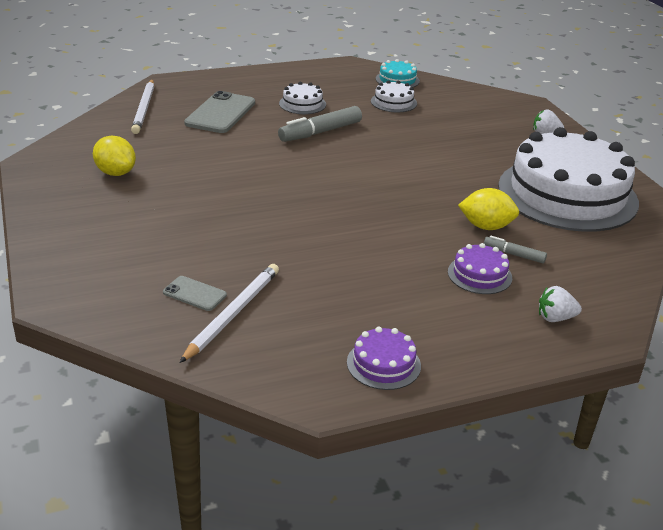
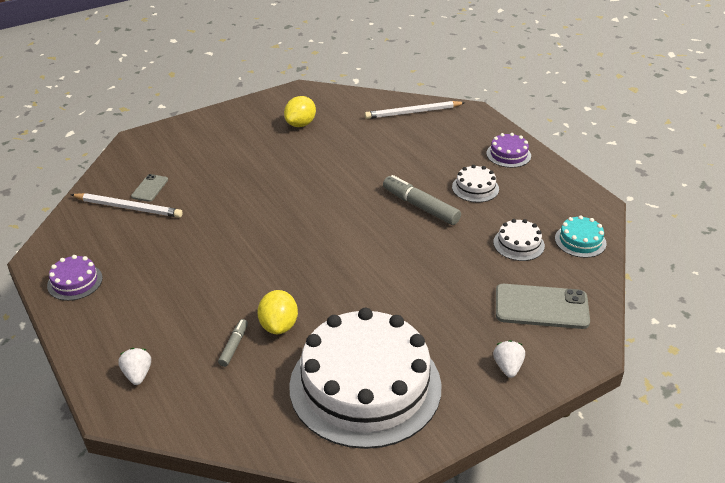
camera: 80 degrees right, 5 degrees up
(220, 113) = (427, 148): grey phone -> grey phone (541, 307)
(479, 275) = (196, 325): purple cake -> purple cake (508, 154)

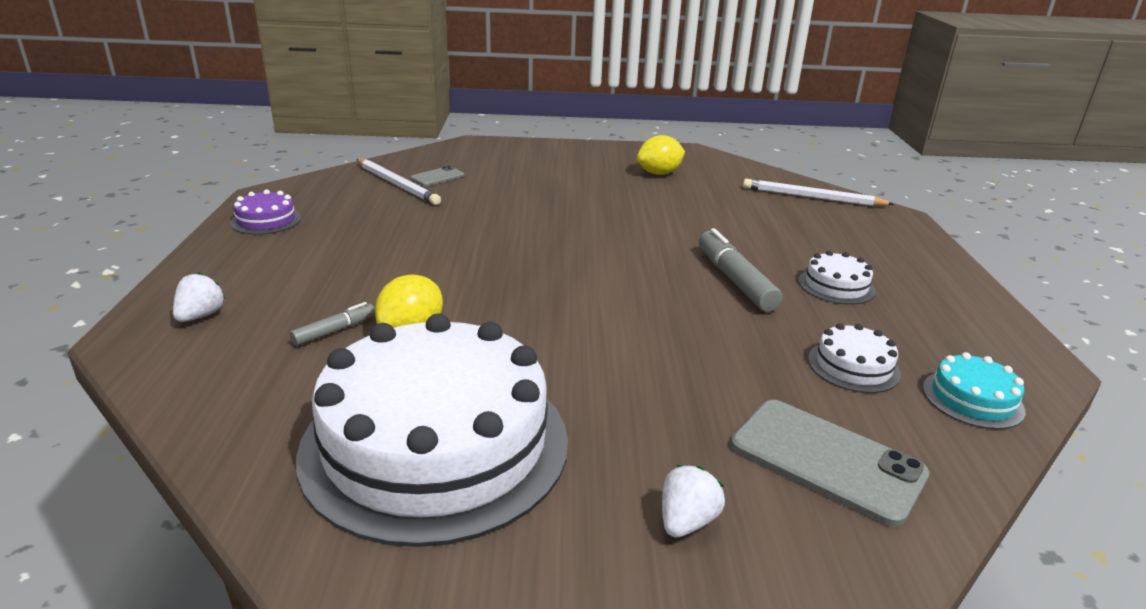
camera: 30 degrees right, 10 degrees down
(508, 154) = (920, 268): purple cake -> none

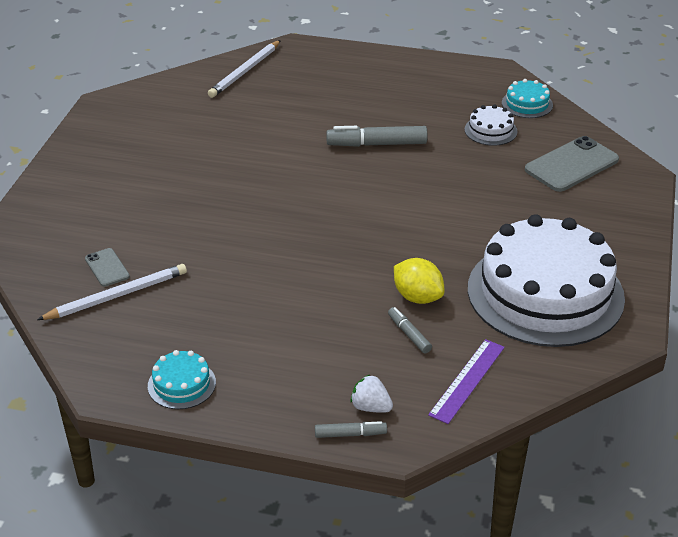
camera: 75 degrees left, 10 degrees up
(158, 307) = (350, 434): none -> grey marker
(233, 380) = (467, 380): none -> purple ruler
(266, 220) = (181, 384): purple cake -> turquoise cake
(659, 173) = (157, 133): yellow lemon -> none
(686, 521) = (612, 218): white strawberry -> none
(836, 286) = (395, 106): white cake -> none

